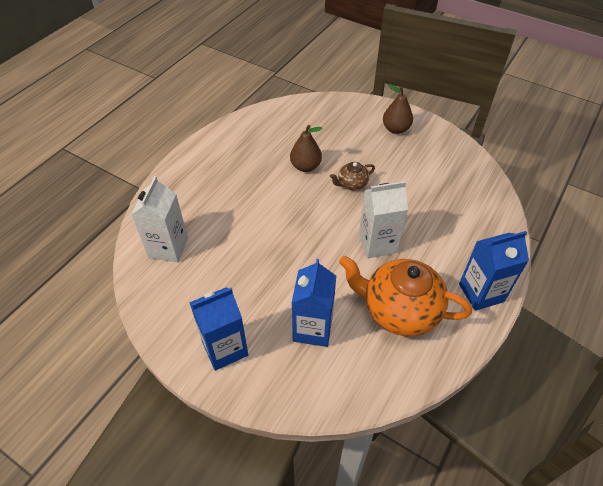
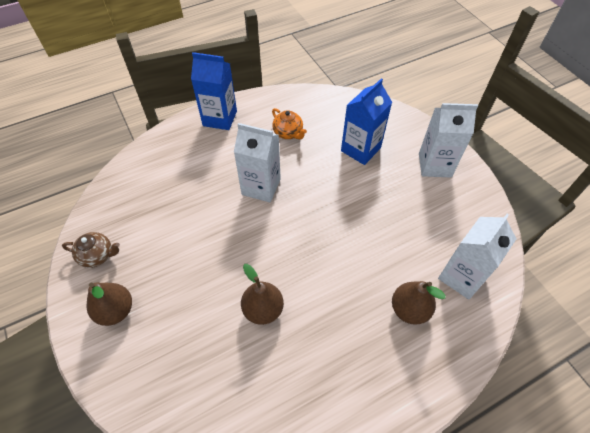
camera: 150 degrees left, 5 degrees up
(203, 208) = (409, 309): none -> brown pear
(225, 348) = (434, 165): blue carton -> white carton
(351, 184) = (232, 258): brown teapot -> brown teapot (98, 256)
(399, 310) = (288, 133): orange teapot -> orange teapot, size x0.47

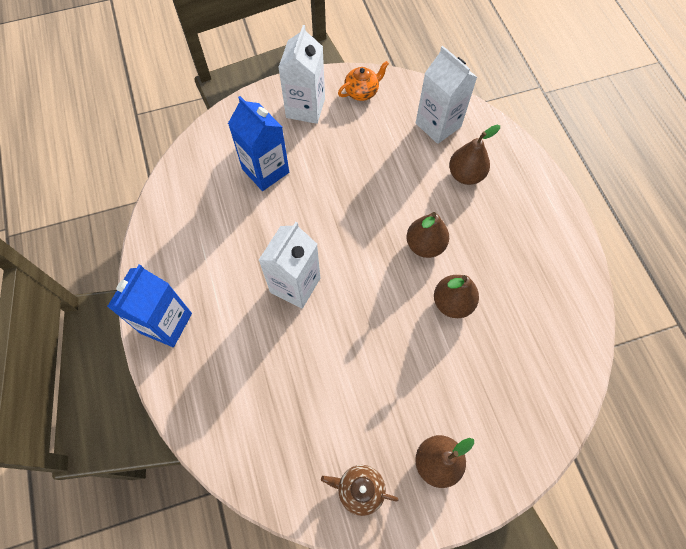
camera: 80 degrees left, 10 degrees up
(98, 256) = (359, 489): brown teapot -> brown teapot turned 90 degrees counterclockwise
(288, 133) = (218, 242): orange teapot -> orange teapot (362, 92)
(318, 279) = (425, 245): none -> brown pear

